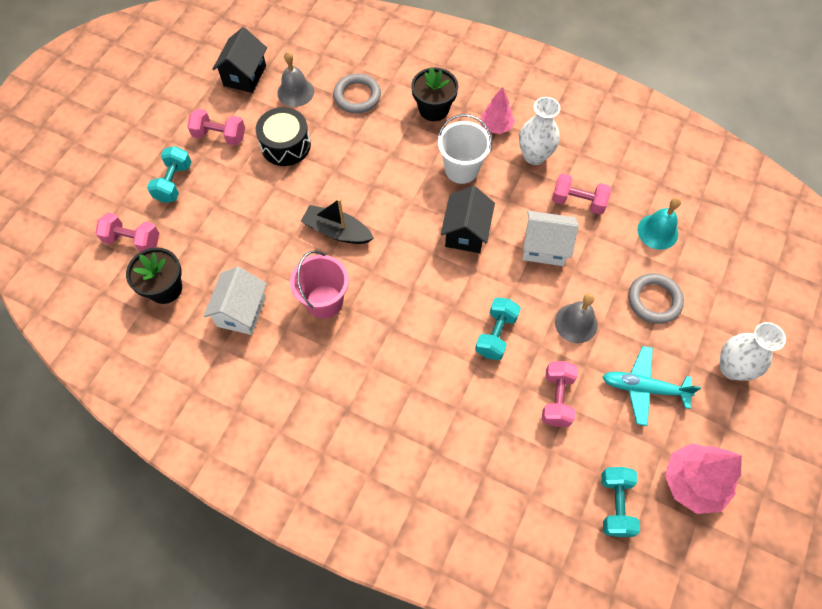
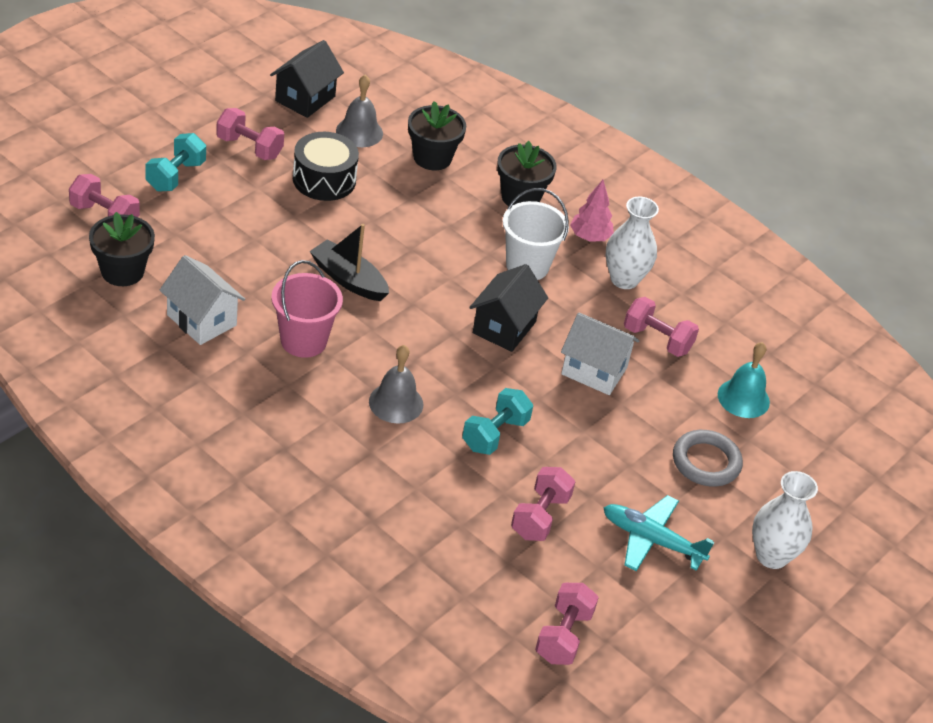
camera: 10 degrees right, 20 degrees down
(241, 311) = (202, 320): white house -> white house turned 75 degrees counterclockwise
(357, 96) = (432, 158): grey ring -> black flower pot
(576, 323) = (598, 453): grey bell -> grey bell (396, 403)
(615, 505) = (563, 636): turquoise dumbbell -> pink dumbbell
(693, 482) = (668, 646): pink tree -> none

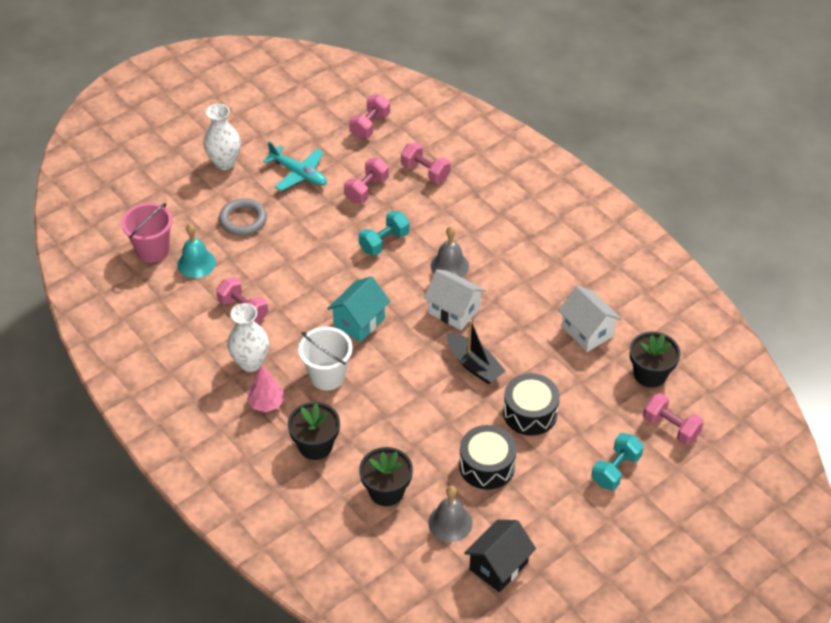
camera: 165 degrees left, 5 degrees up
(249, 147) = (552, 503): pink dumbbell -> pink dumbbell (425, 172)
(276, 229) = (530, 413): none -> black drum
(303, 341) = (512, 313): pink bucket -> pink bucket (153, 250)
(504, 327) = (359, 322): black house -> turquoise house
(594, 371) = (300, 286): white house -> white house (454, 311)

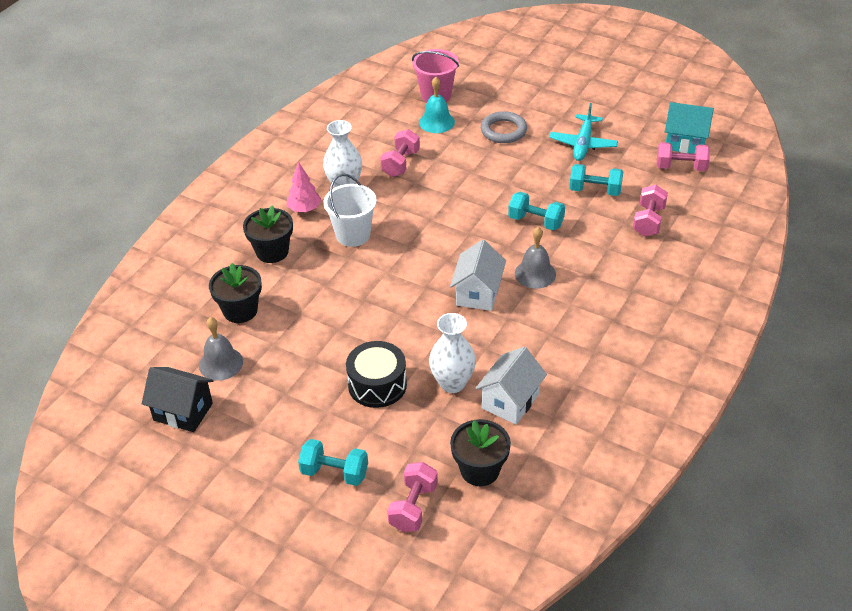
camera: 70 degrees right, 5 degrees down
(224, 162) = (564, 99): white vase -> white vase (452, 383)
(359, 322) = (427, 235): turquoise house -> turquoise house (685, 143)
(366, 190) = (595, 190): pink dumbbell -> turquoise dumbbell
(474, 365) = (417, 327): black boat -> none
(487, 466) = (297, 370): black drum -> none

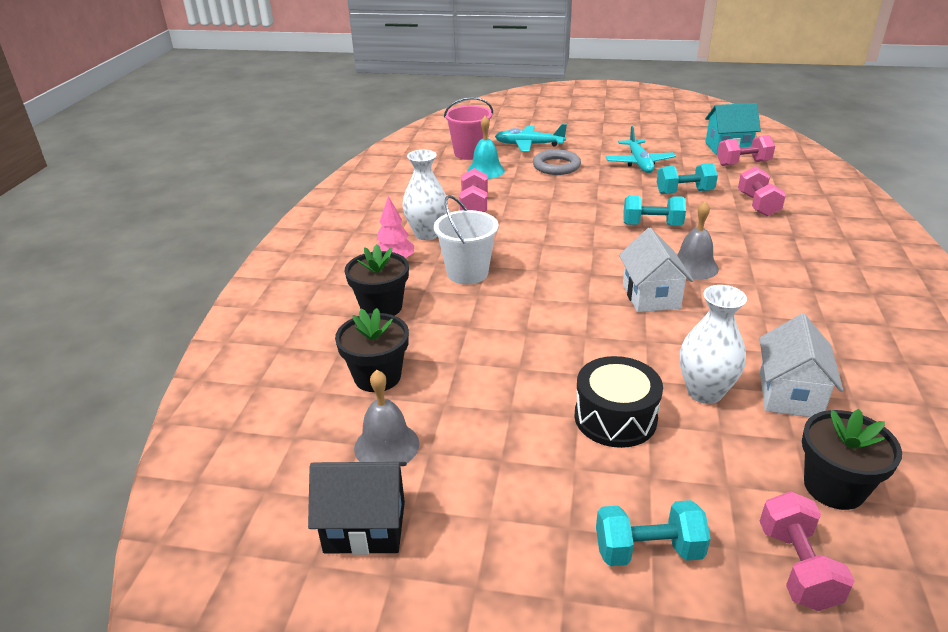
camera: 20 degrees left, 10 degrees down
(497, 96) = (529, 145): none -> turquoise plane

